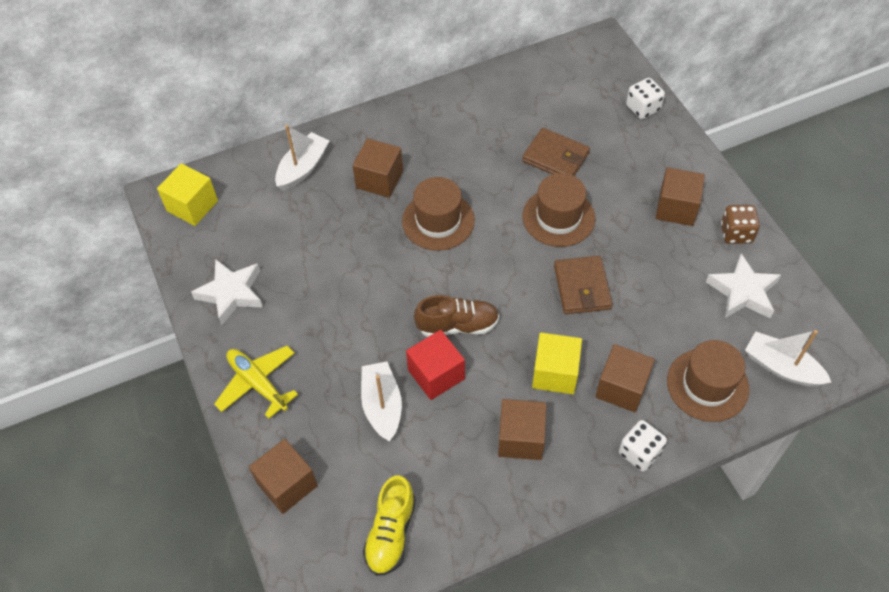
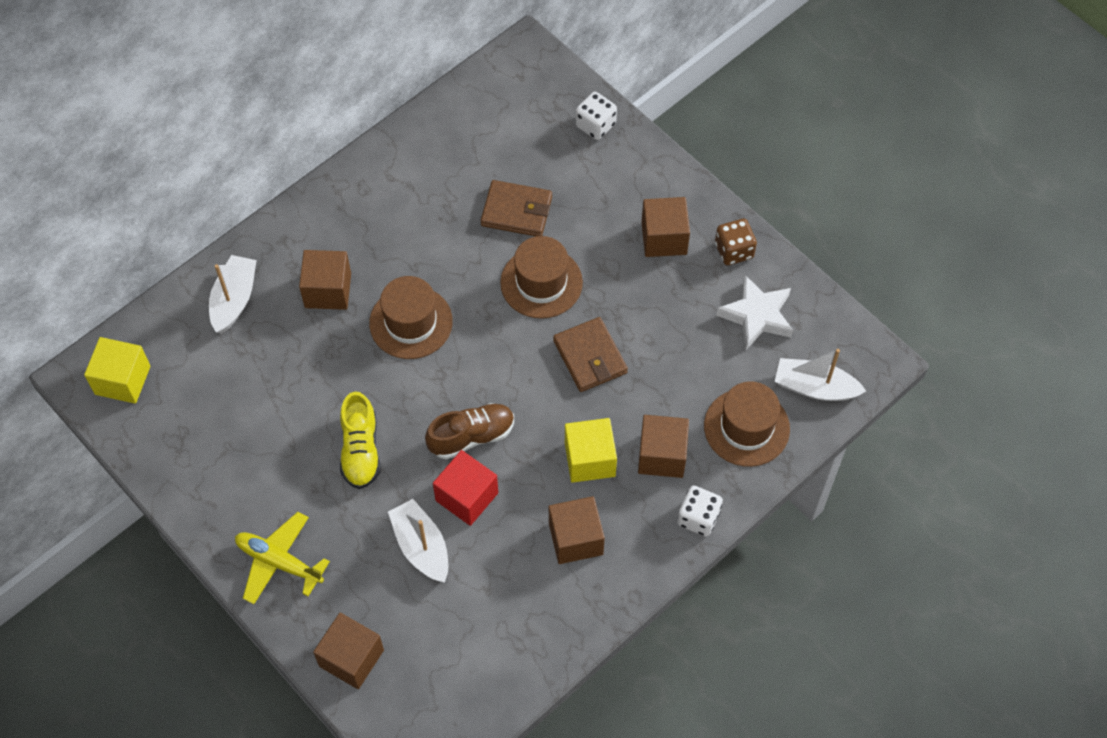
camera: 20 degrees left, 5 degrees up
(231, 293) = (210, 470): white star -> none
(391, 533) = (476, 674): yellow shoe -> yellow shoe (360, 450)

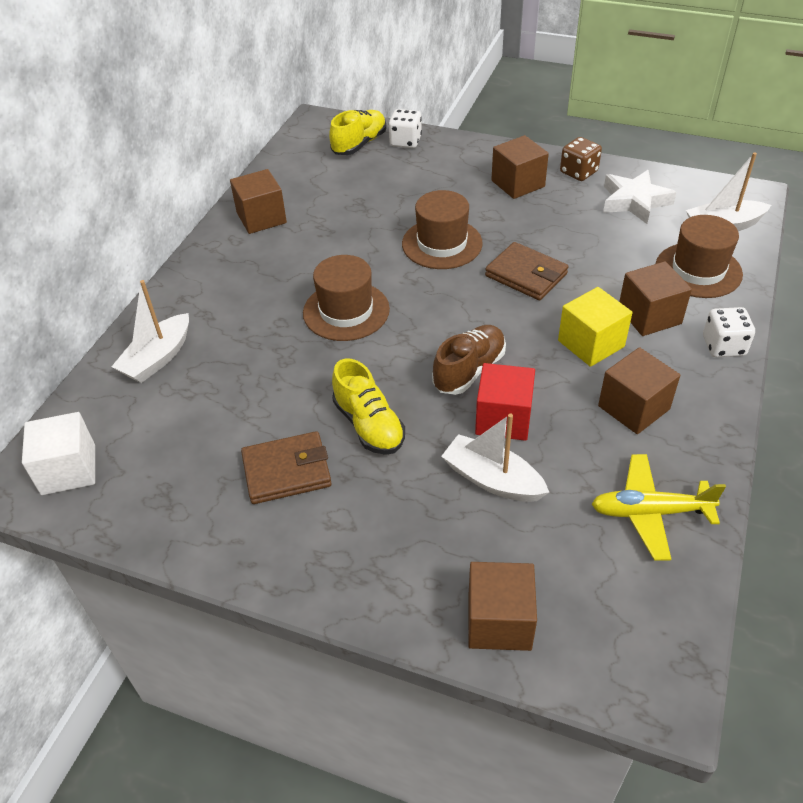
camera: 25 degrees left, 15 degrees down
(122, 380) = (68, 469): yellow cube -> white cube
(234, 299) = (158, 358): white boat -> white boat turned 135 degrees counterclockwise
(279, 562) = (350, 562): yellow plane -> yellow plane (650, 512)
(328, 290) = (249, 318): brown cube -> brown cube (261, 218)
(517, 211) = (383, 208): brown wallet -> brown wallet (287, 471)
(548, 108) = (359, 144): none -> yellow shoe

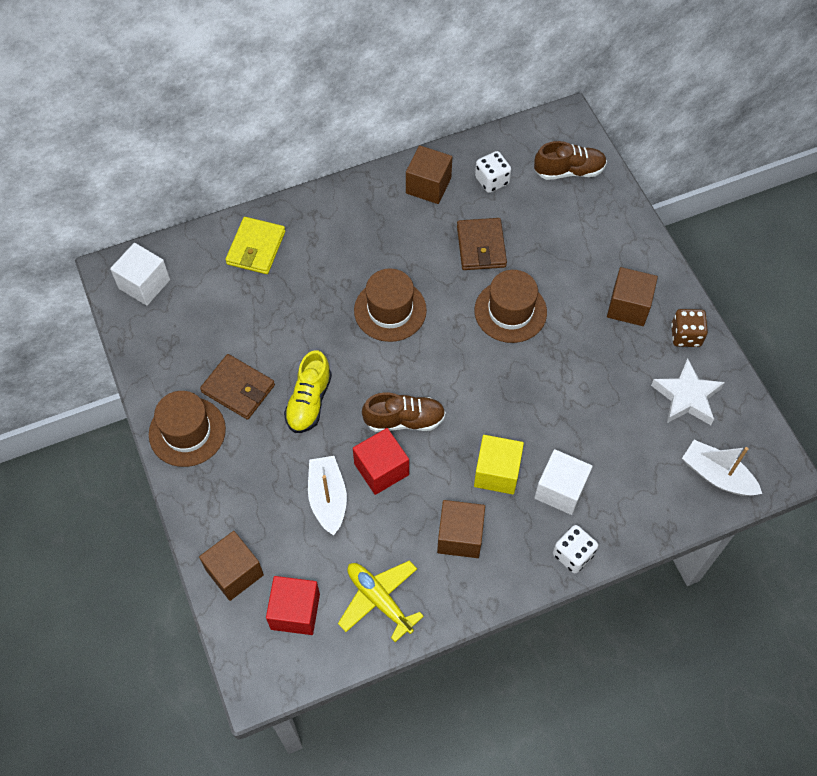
camera: 45 degrees right, 15 degrees up
(158, 358) = (256, 248): white boat -> yellow wallet
(359, 144) = (569, 171): yellow shoe -> brown shoe
(405, 141) = (603, 196): white dice -> white dice (492, 180)
(526, 275) = (529, 386): brown wallet -> brown wallet (481, 246)
(600, 595) = (295, 611): none -> red cube
(649, 316) = (560, 490): brown cube -> white cube
(698, 270) = (643, 490): brown hat -> brown hat (187, 431)

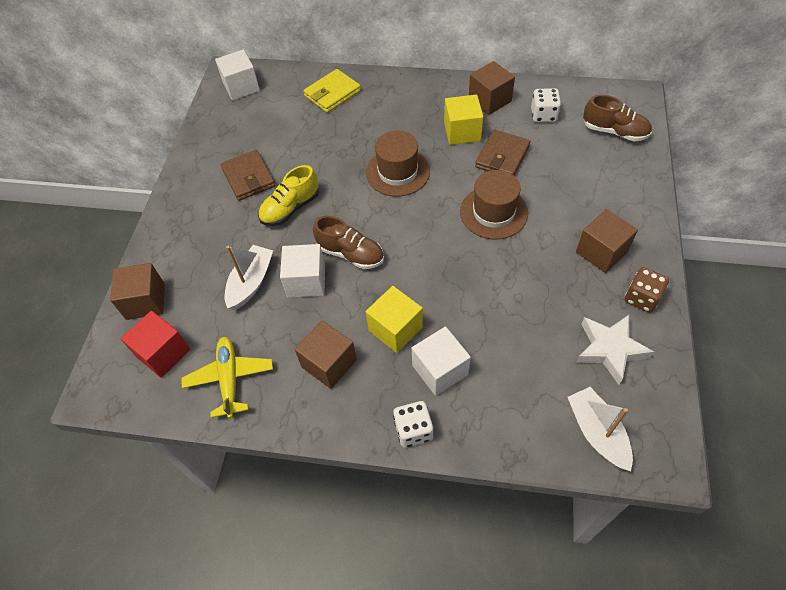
camera: 35 degrees right, 5 degrees down
(187, 431) = (192, 190): brown hat -> none
(381, 469) = (306, 281): red cube -> white cube
(424, 235) = (462, 132): none -> yellow cube

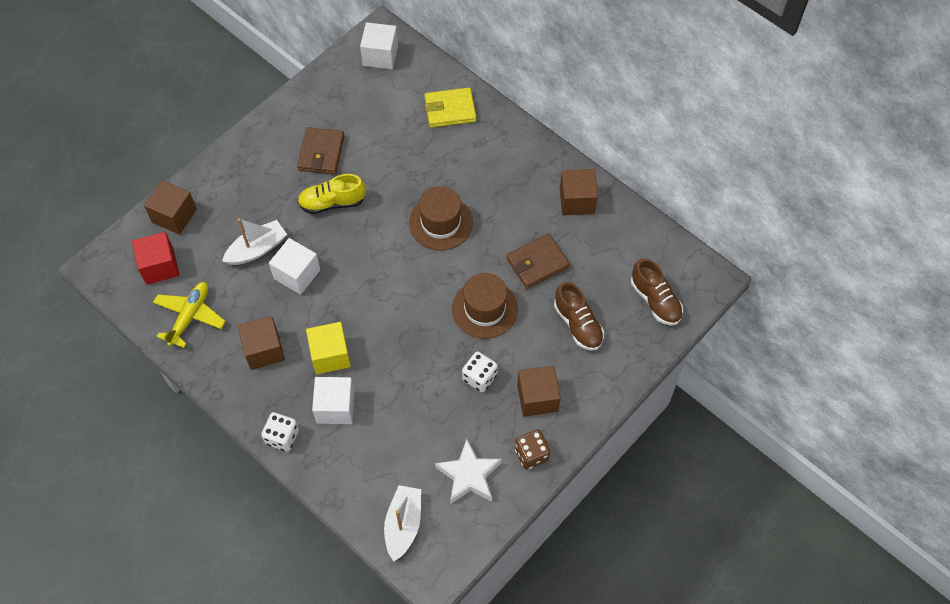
camera: 30 degrees right, 5 degrees up
(350, 254) = (346, 273): brown shoe -> brown shoe (578, 324)
(462, 132) = (525, 217): yellow cube -> none
(543, 115) = (609, 245): white dice -> white dice (479, 377)

